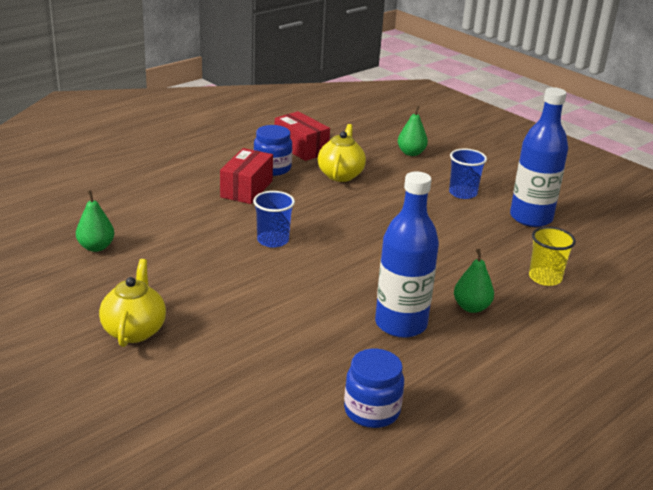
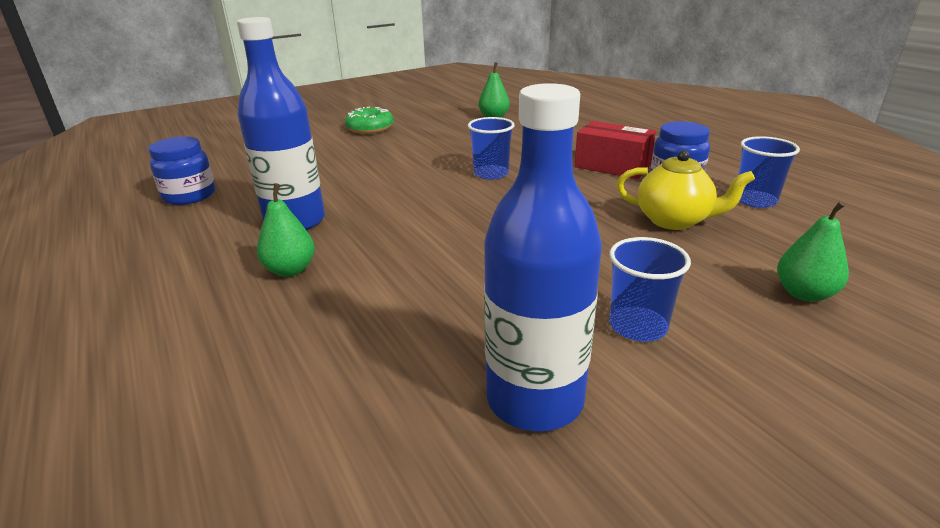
camera: 105 degrees right, 0 degrees up
(134, 330) = (370, 128): yellow teapot -> green donut
(301, 148) = (755, 200): red box -> blue cup
(545, 278) = (314, 357): yellow cup -> none

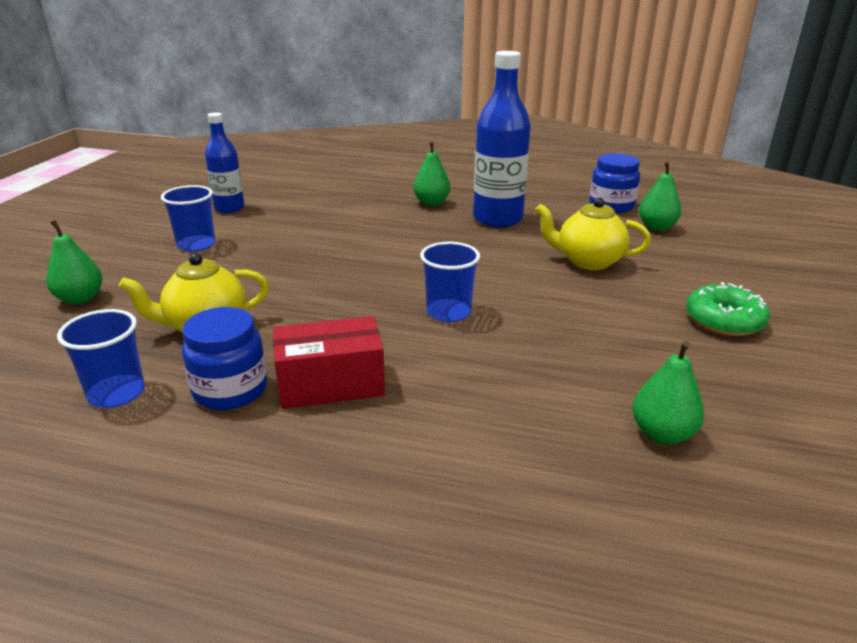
camera: 135 degrees right, 0 degrees up
(231, 170) = (656, 227): none -> green pear
(340, 168) = (588, 261): none -> yellow teapot
(534, 399) = (229, 208): blue bottle -> blue bottle, size x0.61

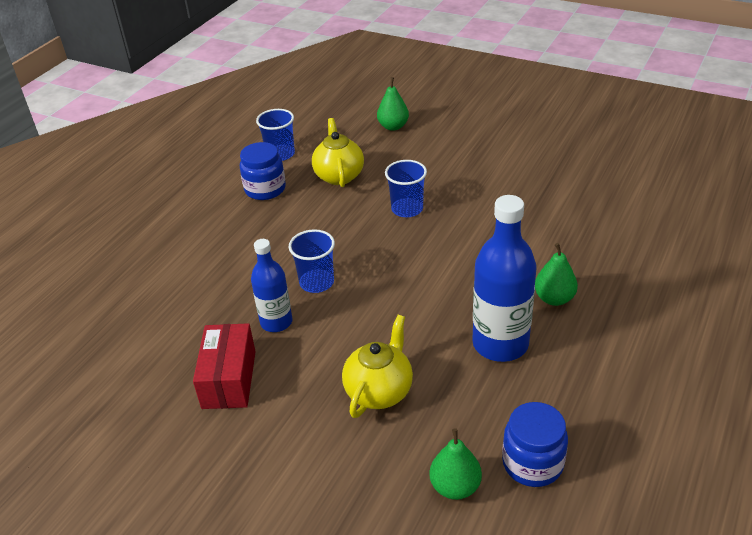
camera: 105 degrees right, 10 degrees up
(196, 245) = (469, 160): blue cup -> blue cup (407, 209)
(229, 208) = (548, 170): blue bottle -> blue bottle (276, 322)
(331, 384) = (253, 224): red box -> red box (229, 379)
(662, 434) = (133, 356): green pear -> none
(724, 320) = (236, 453): green donut -> none

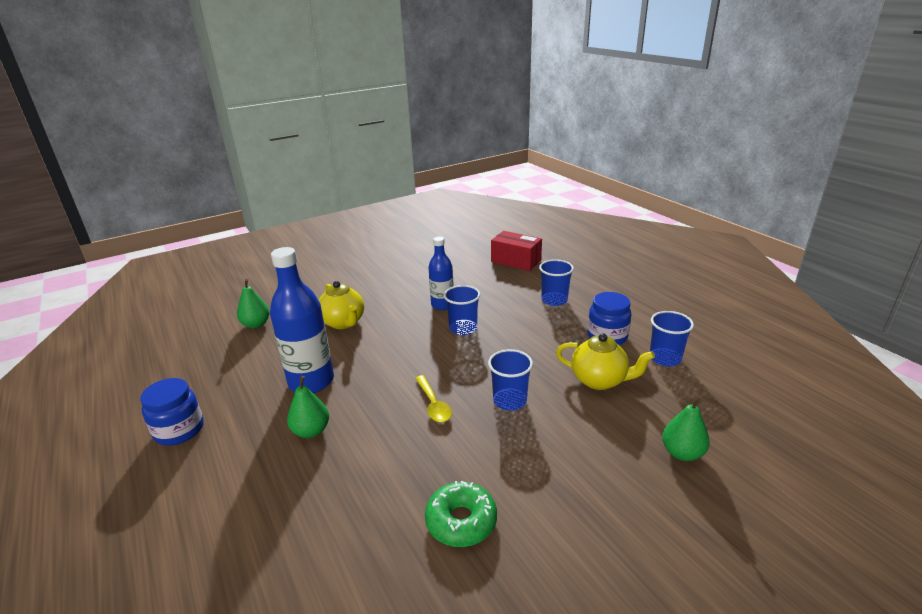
camera: 120 degrees right, 10 degrees down
(210, 241) = (554, 300): none -> blue cup
(229, 379) = (416, 282): red box -> red box (516, 261)
(451, 246) = (433, 405): none -> yellow spoon
(532, 463) = (226, 353): blue jar -> blue jar (179, 430)
(541, 185) = (461, 521): none -> green donut

